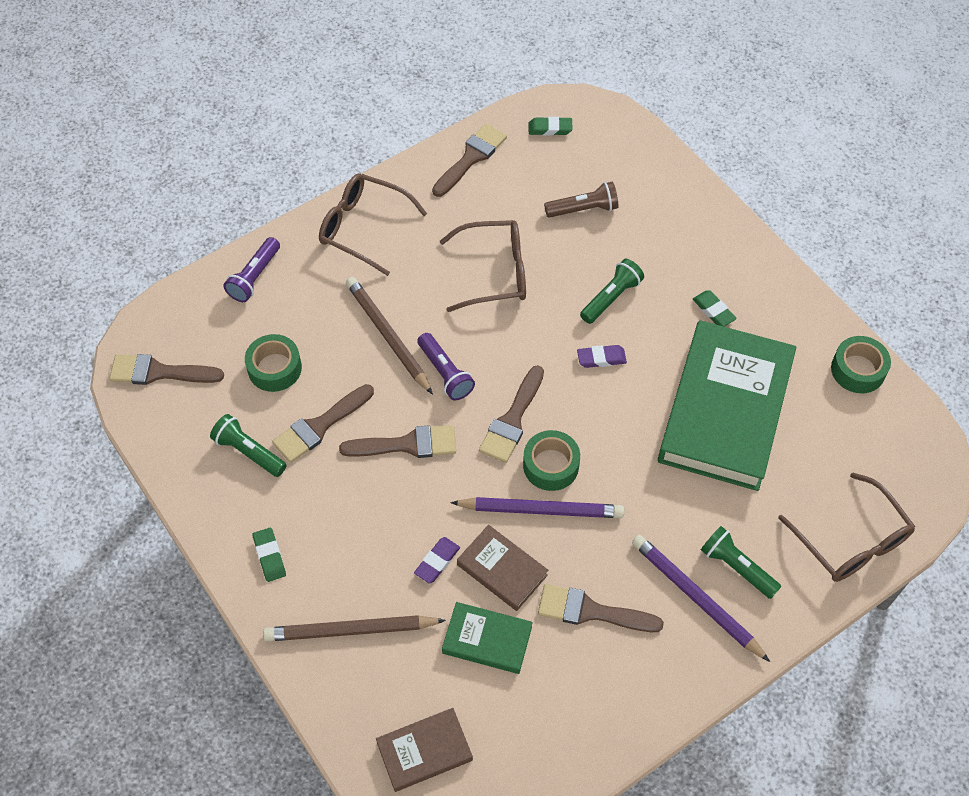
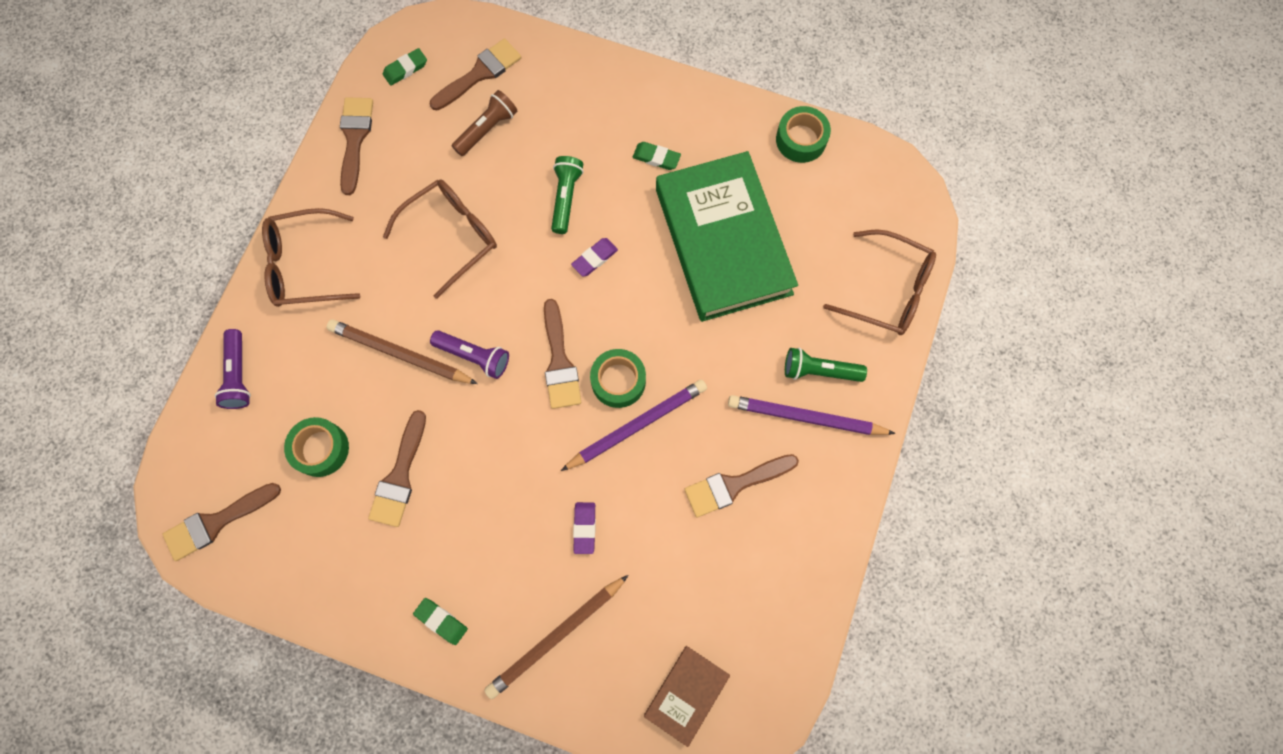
camera: 35 degrees left, 15 degrees up
(249, 452) = (354, 541): green flashlight -> none
(407, 444) = (487, 442): brown brush -> brown brush (480, 73)
(487, 640) = (671, 566): green book -> none
(502, 570) = (641, 498): brown book -> none

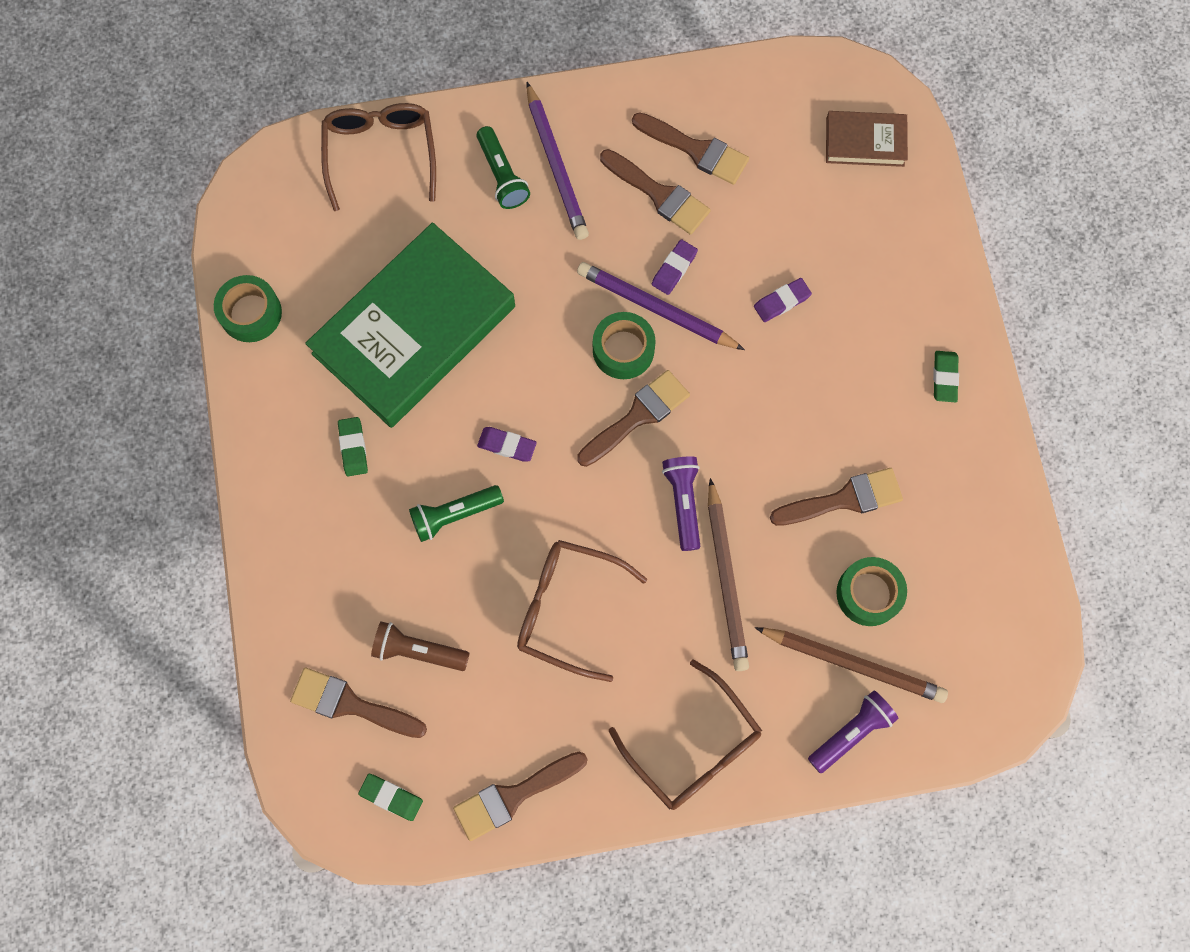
camera: 120 degrees left, 0 degrees up
(216, 522) = (1001, 647): brown brush -> brown brush (696, 150)
(555, 637) = (891, 273): brown pencil -> brown pencil (853, 665)
(662, 458) = (674, 269): none -> purple eraser

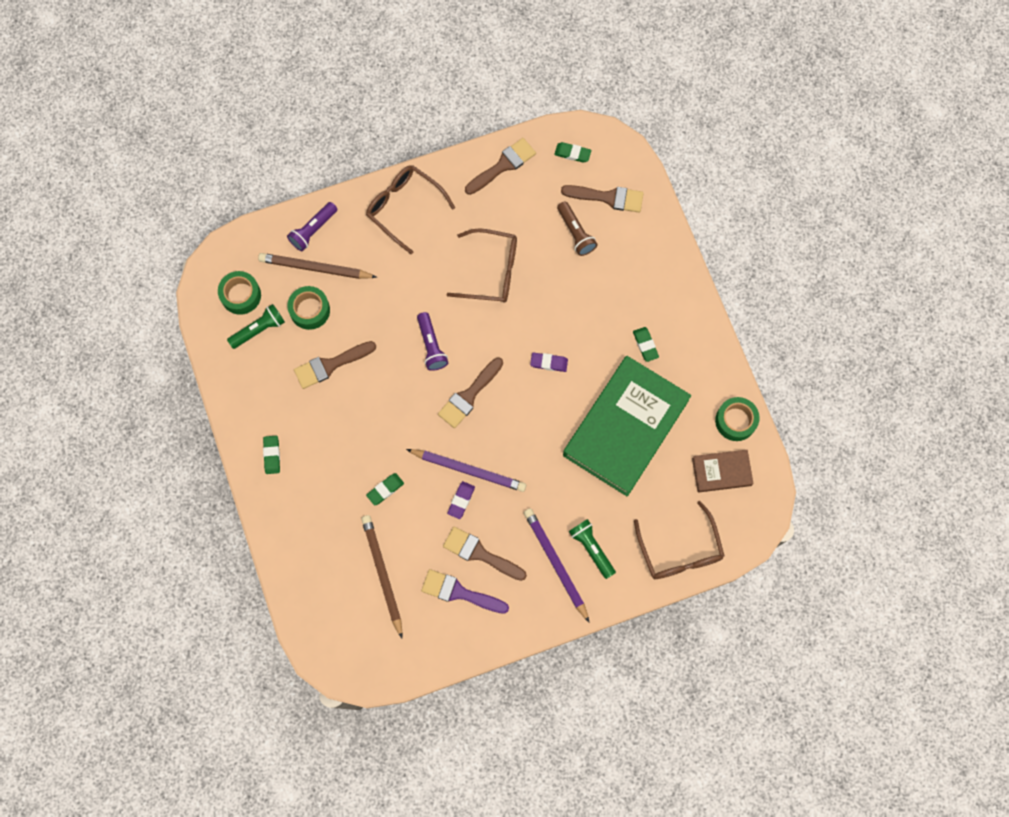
camera: 170 degrees right, 0 degrees up
(418, 651) = (575, 233): brown flashlight -> brown flashlight turned 60 degrees clockwise
(455, 515) = (572, 315): green flashlight -> green flashlight (259, 330)
(623, 350) = (486, 438): green tape -> green tape (241, 295)
(696, 150) = (459, 592): brown brush -> purple brush
(725, 579) = (398, 304): brown pencil -> brown pencil (383, 573)
(782, 301) = (385, 490): purple eraser -> green eraser
(865, 142) = (340, 620): brown book -> brown book (721, 472)

